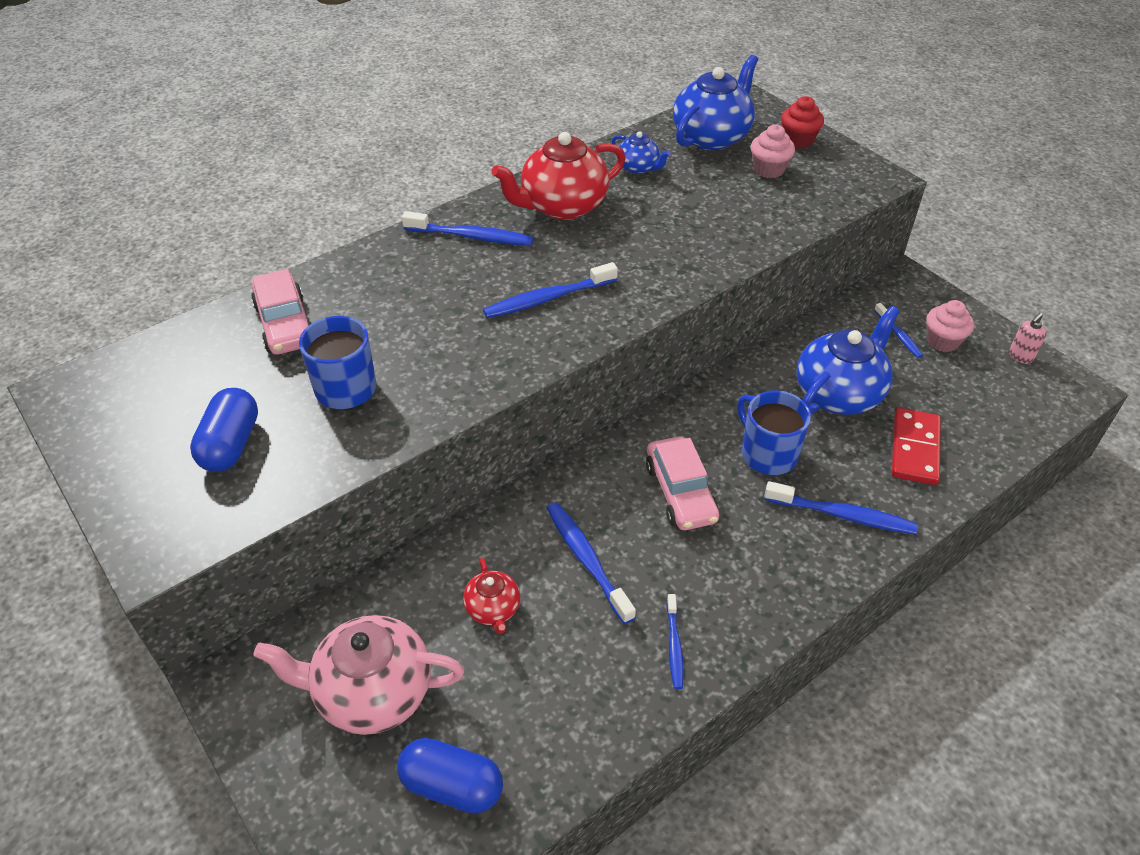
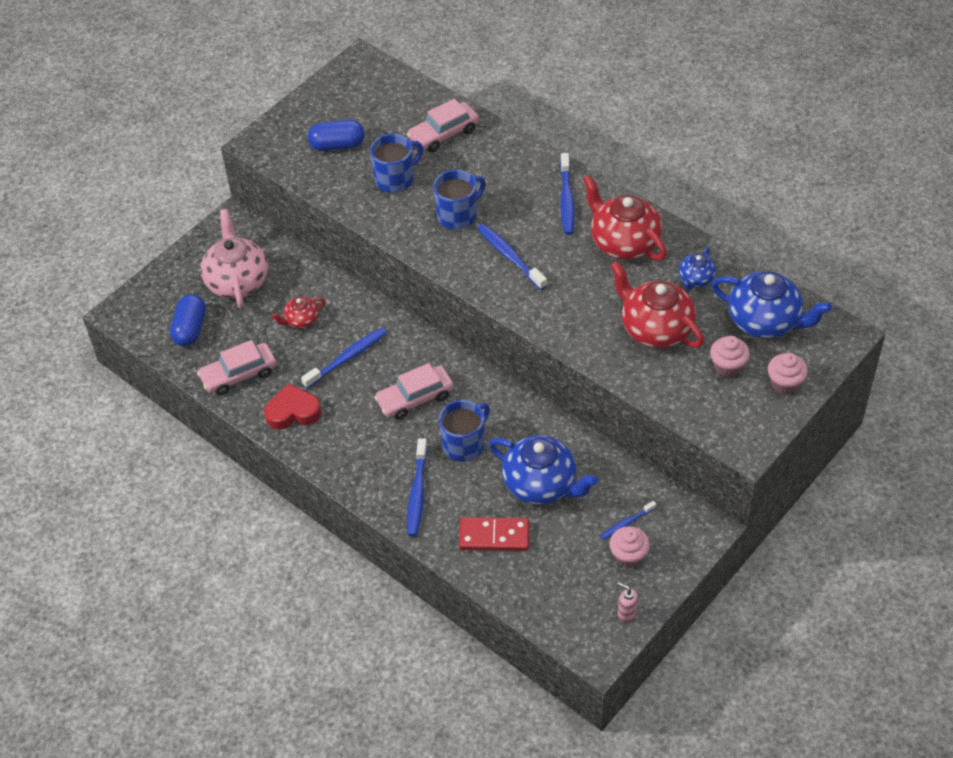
camera: 80 degrees right, 5 degrees up
(451, 334) = (458, 215): none -> blue mug
(579, 716) = (239, 374): none -> pink car
(674, 646) = (293, 412): blue toothbrush -> red heart
(703, 206) = (655, 329): none -> red teapot
(798, 140) = (785, 383): red cupcake -> pink cupcake

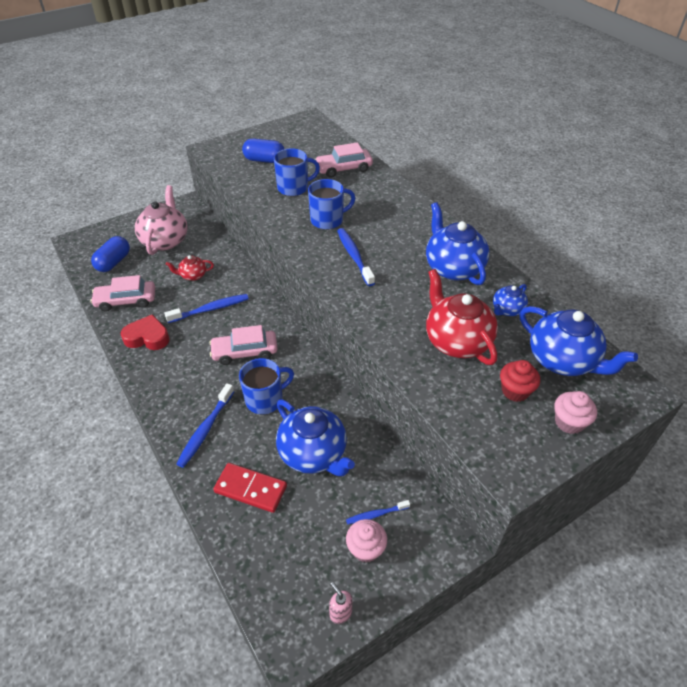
camera: 15 degrees right, 5 degrees down
(566, 200) = (418, 228): blue toothbrush -> none
(623, 242) = (453, 268): red teapot -> blue teapot
(727, 366) = (515, 391): pink cupcake -> red cupcake

